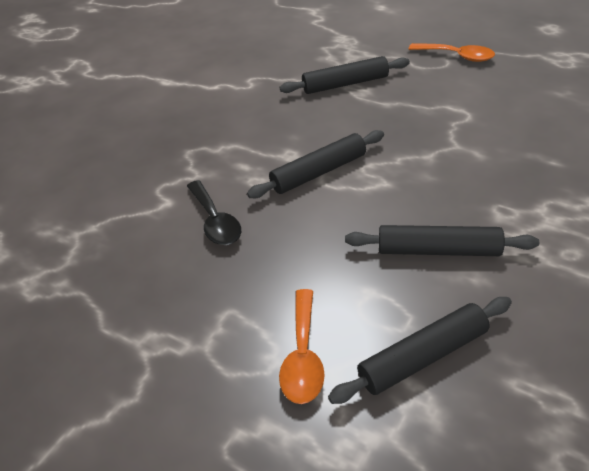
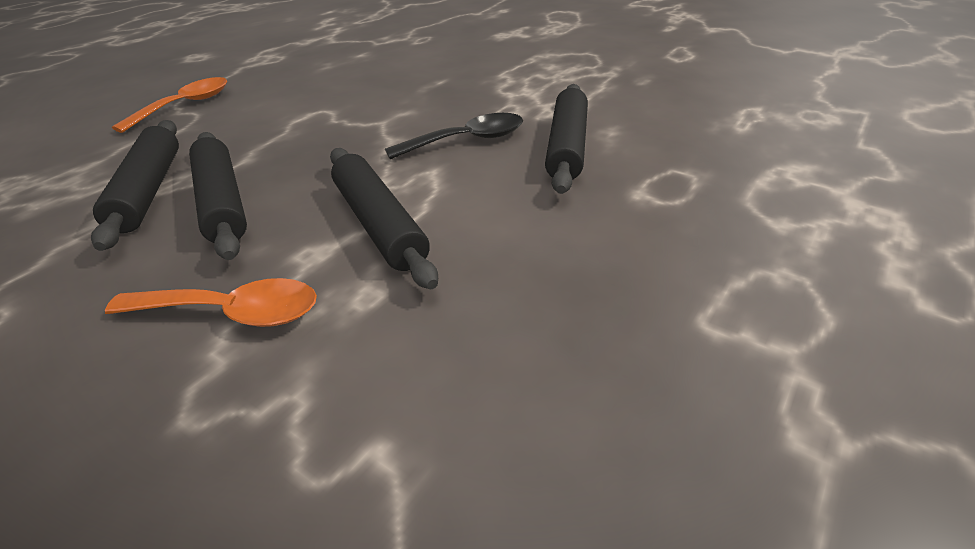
camera: 90 degrees left, 5 degrees down
(215, 221) = (470, 352): black spoon -> black spoon (467, 140)
(303, 356) = (765, 246): orange spoon -> orange spoon (232, 313)
(423, 357) = (729, 166): black rolling pin -> black rolling pin (222, 202)

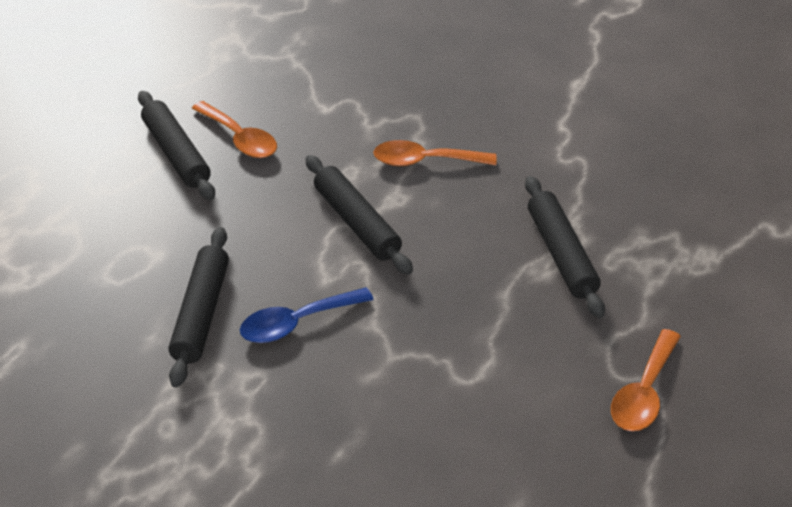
camera: 175 degrees right, 5 degrees up
(222, 202) = (488, 242): black rolling pin -> black rolling pin (176, 153)
(467, 140) = (296, 323): black spoon -> blue spoon
(565, 369) = (240, 139): none -> orange spoon

